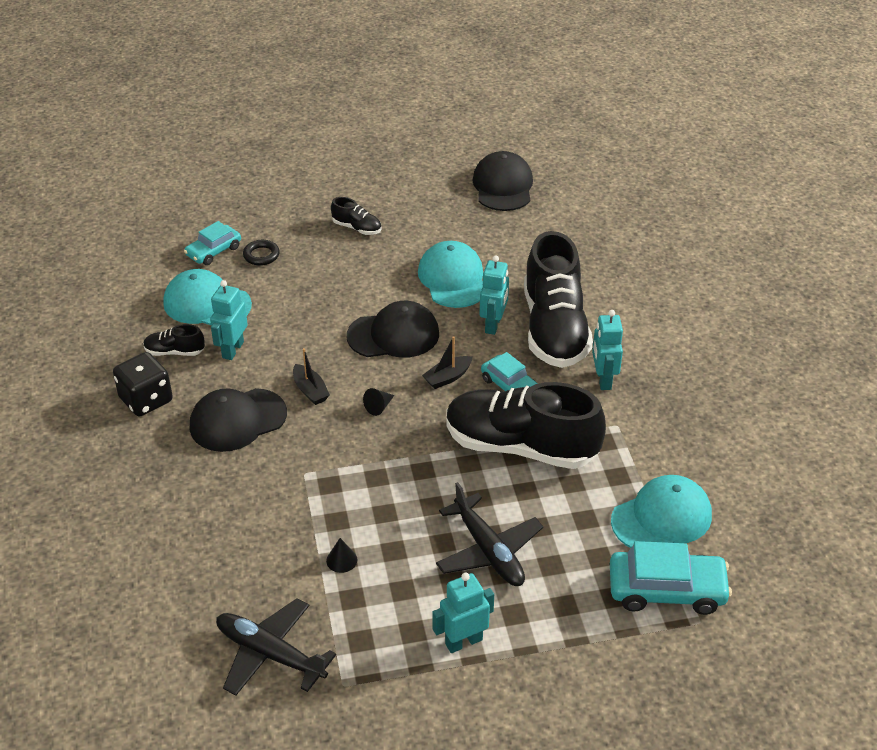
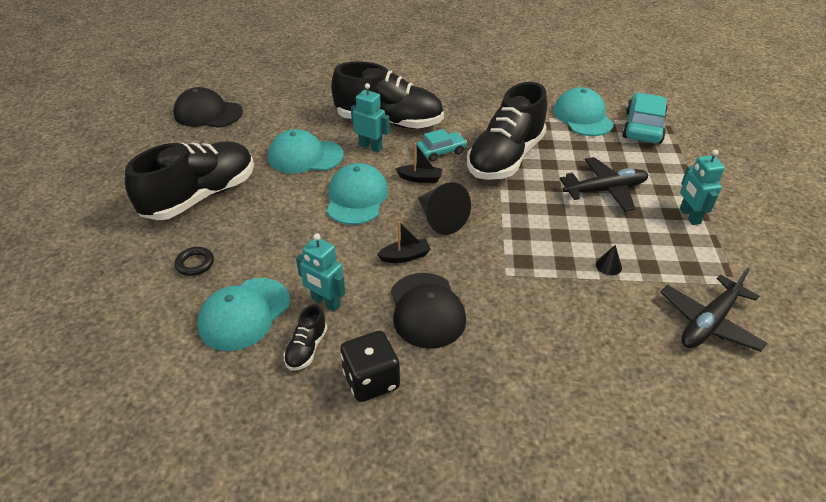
camera: 75 degrees left, 0 degrees up
(213, 251) = (162, 299): turquoise car -> none
(357, 228) = (201, 196): black shoe -> black shoe, size x2.40
(379, 407) = (440, 219): black cone -> black cone, size x2.15
(393, 335) = (356, 198): black cap -> turquoise cap
(447, 377) = (420, 178): black boat -> black boat turned 60 degrees counterclockwise
(603, 379) = (450, 112): turquoise robot -> none

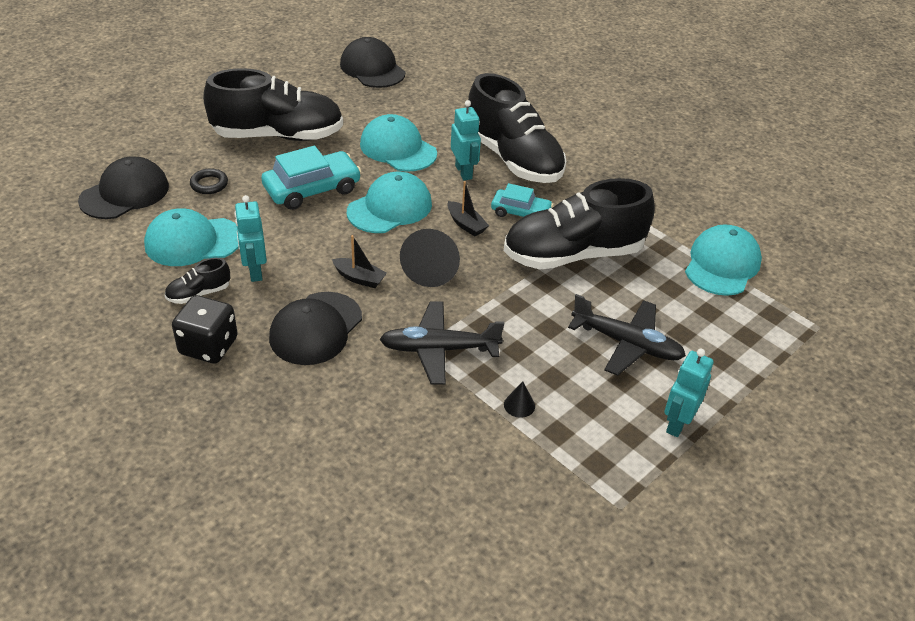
camera: 40 degrees right, 0 degrees up
(127, 316) = (125, 193): none -> black cap
(643, 127) = (776, 314): turquoise car -> turquoise car (312, 189)
(709, 322) = (534, 514): black plane -> black plane (439, 349)

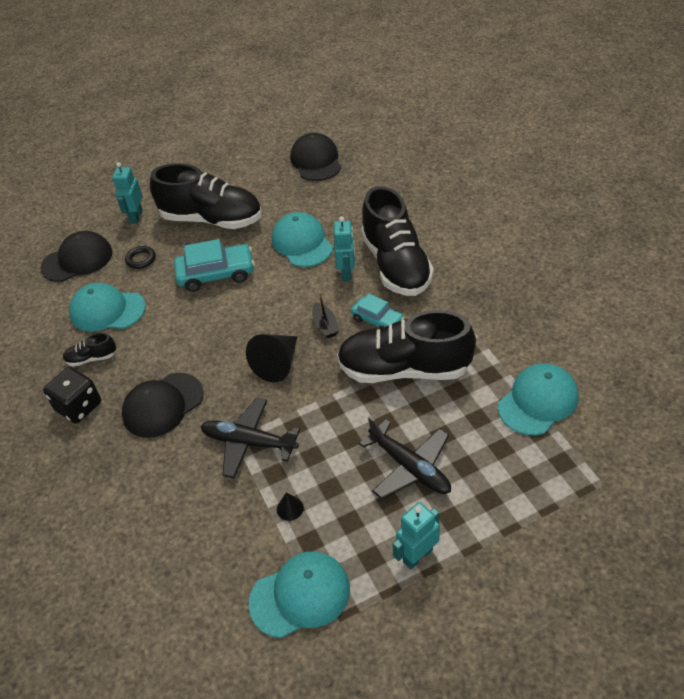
camera: 25 degrees right, 5 degrees up
(255, 271) = (140, 344): turquoise robot -> turquoise robot (136, 217)
(359, 278) = (216, 364): black boat -> none
(390, 208) = (270, 300): turquoise cap -> turquoise cap (300, 595)

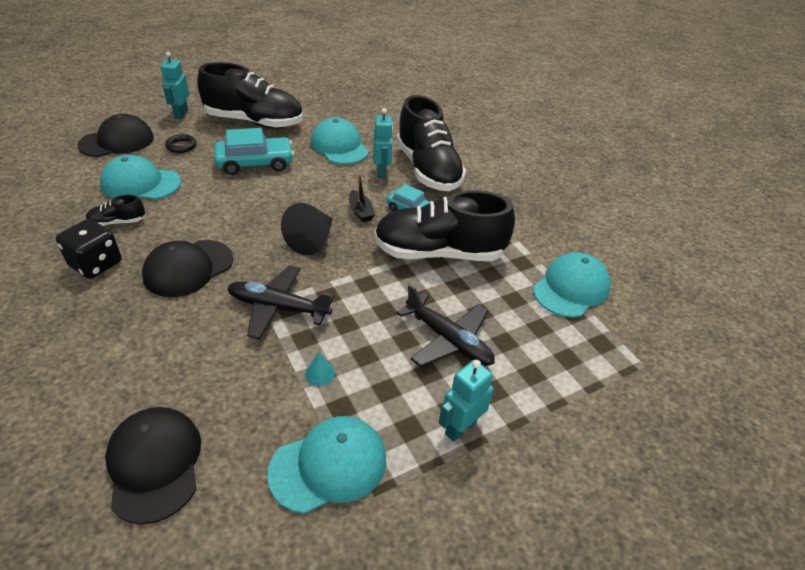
camera: 10 degrees left, 5 degrees down
(290, 508) = (320, 373): black cone -> turquoise cone
(316, 161) = (353, 89): black cap -> black cap (155, 464)

